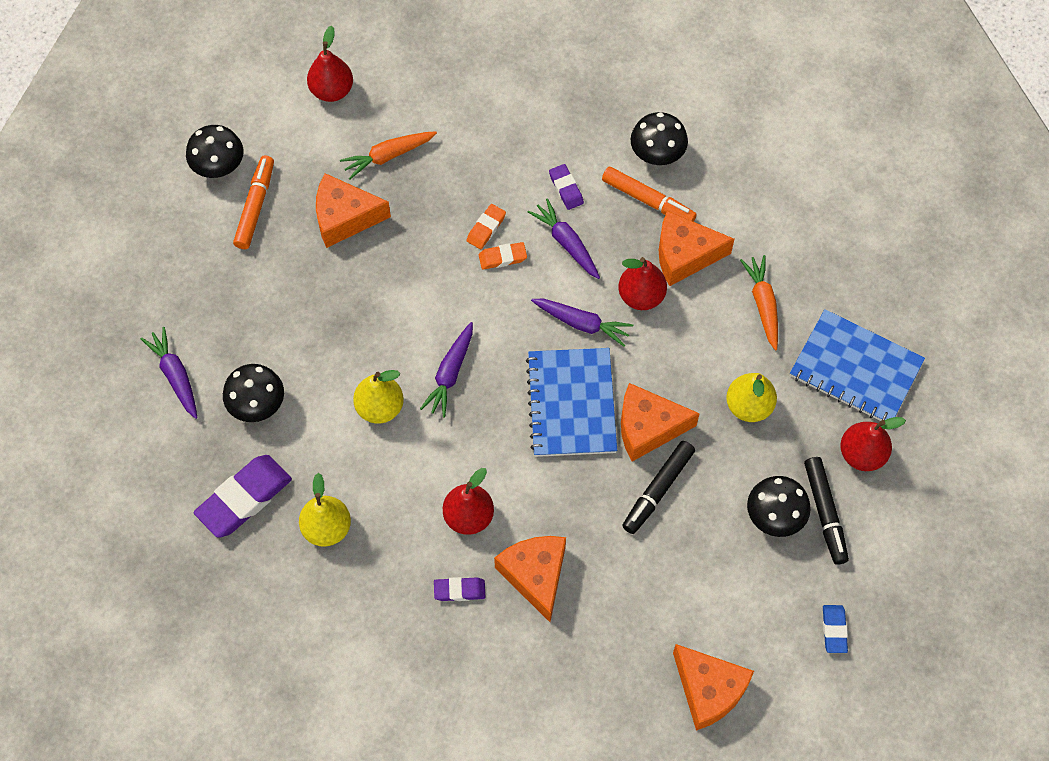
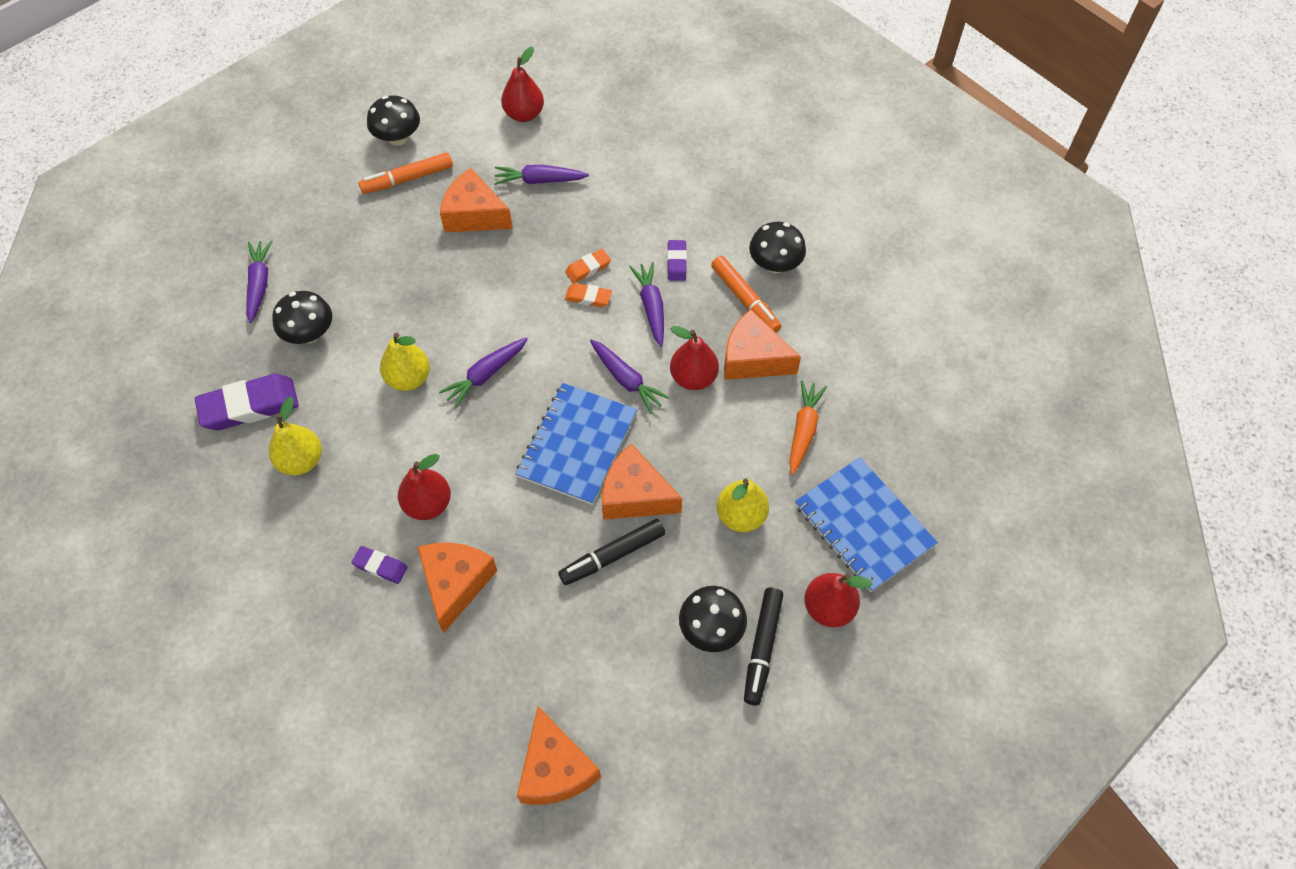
camera: 25 degrees right, 5 degrees down
(255, 206) = (407, 179): orange marker -> orange marker turned 150 degrees counterclockwise
(388, 156) = (539, 180): orange carrot -> purple carrot
(834, 630) = (711, 768): blue eraser -> none

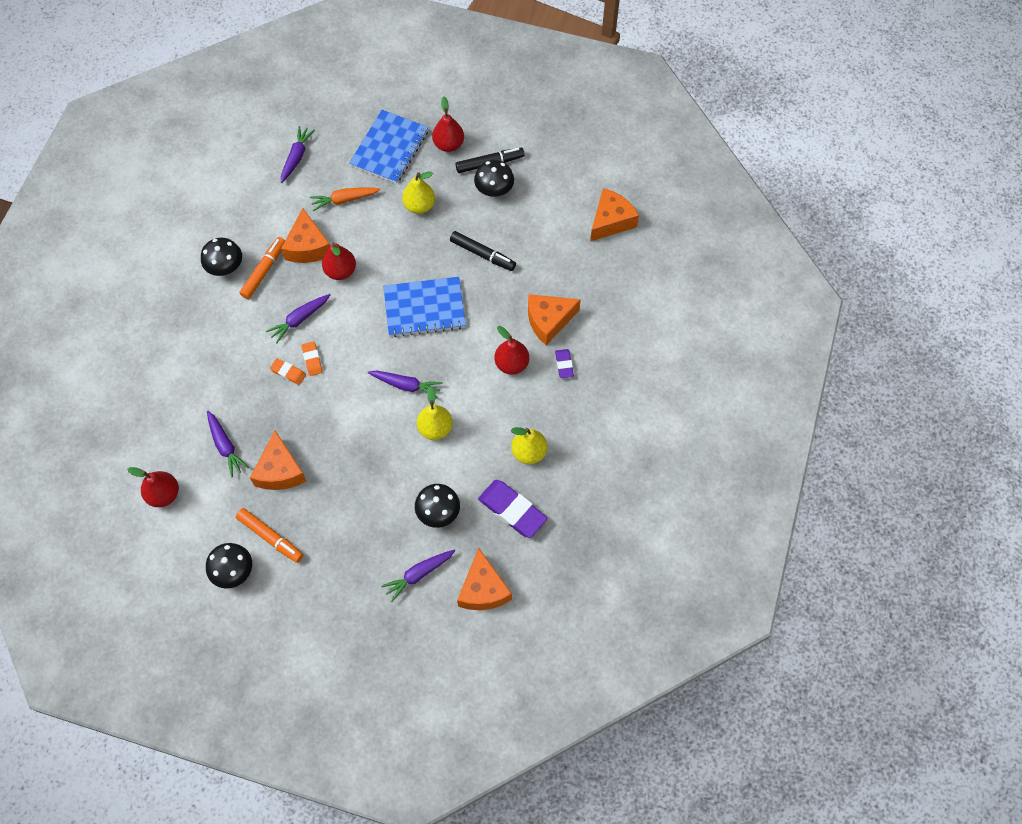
camera: 120 degrees left, 5 degrees up
(626, 380) = (363, 306): purple carrot -> purple carrot (296, 157)
(635, 495) = (439, 262): orange cheese -> orange cheese (483, 589)
(676, 262) = (254, 323): purple eraser -> none

